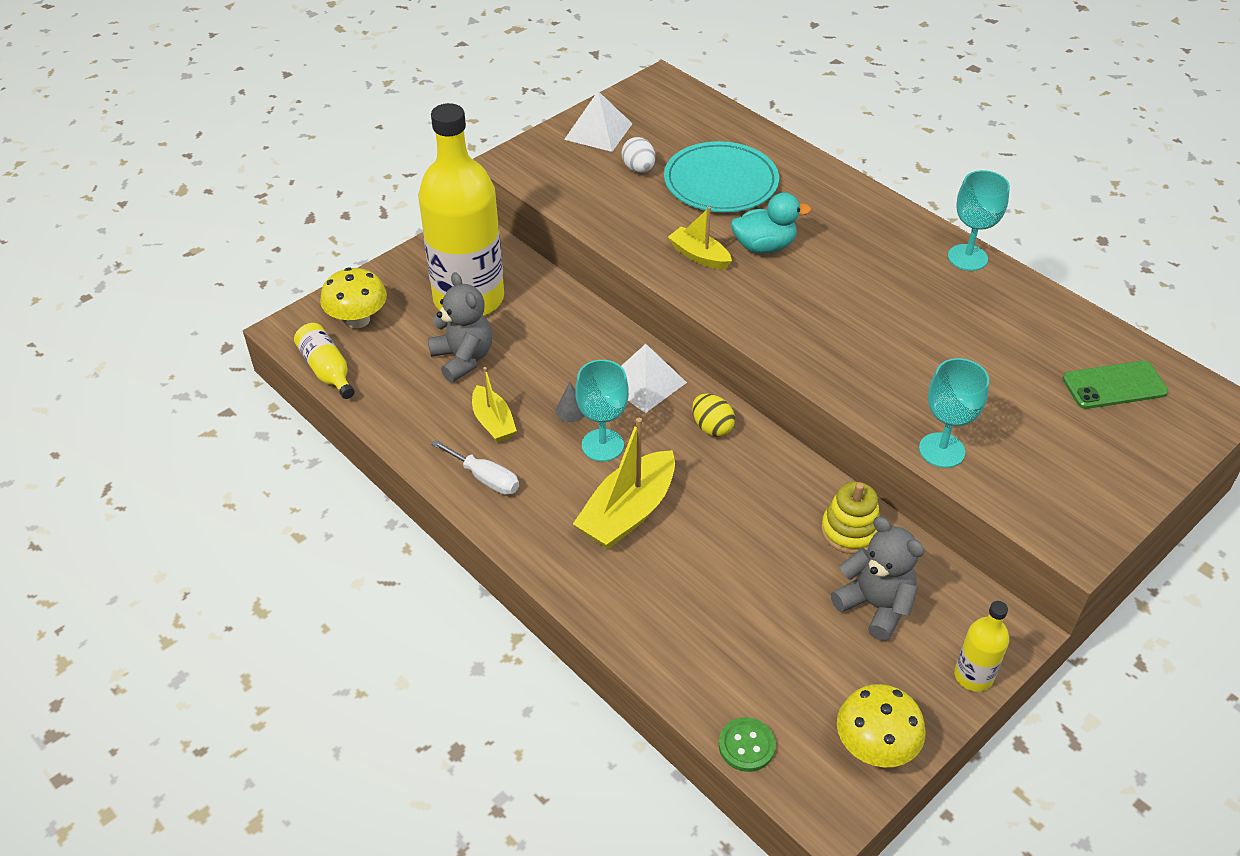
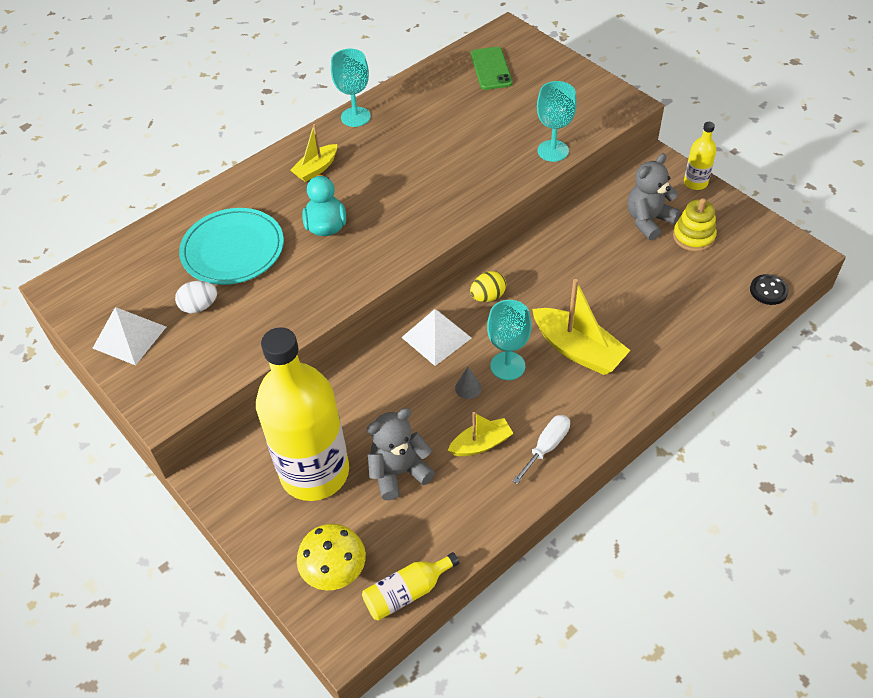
camera: 85 degrees left, 5 degrees up
(699, 256) = (333, 267): yellow boat -> yellow boat (316, 169)
(746, 746) = (768, 290): green button -> black button
(850, 531) = (586, 227): yellow stacking toy -> yellow stacking toy (693, 237)
(875, 747) = (755, 231): yellow mushroom -> none

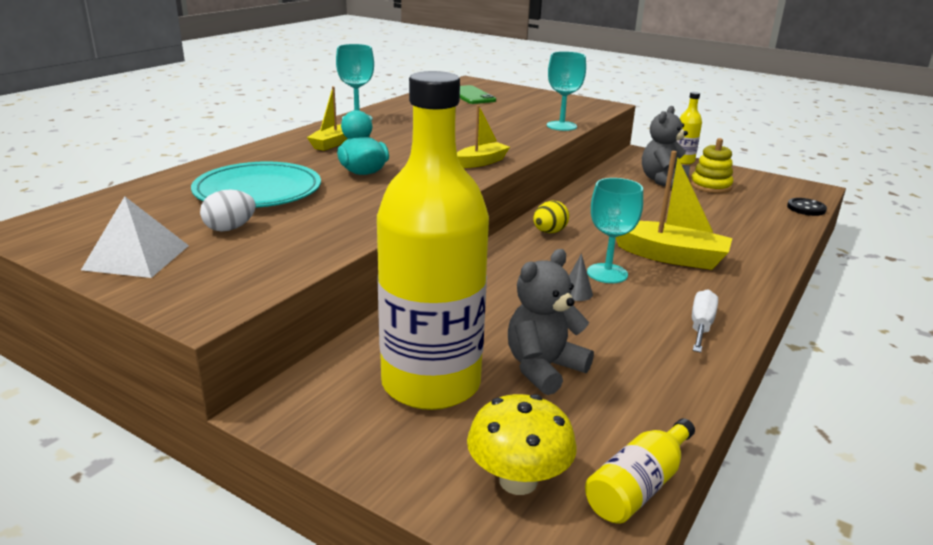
camera: 20 degrees left, 25 degrees down
(436, 337) = (514, 262): white pyramid -> none
(481, 444) = (625, 332): yellow boat -> yellow boat (481, 162)

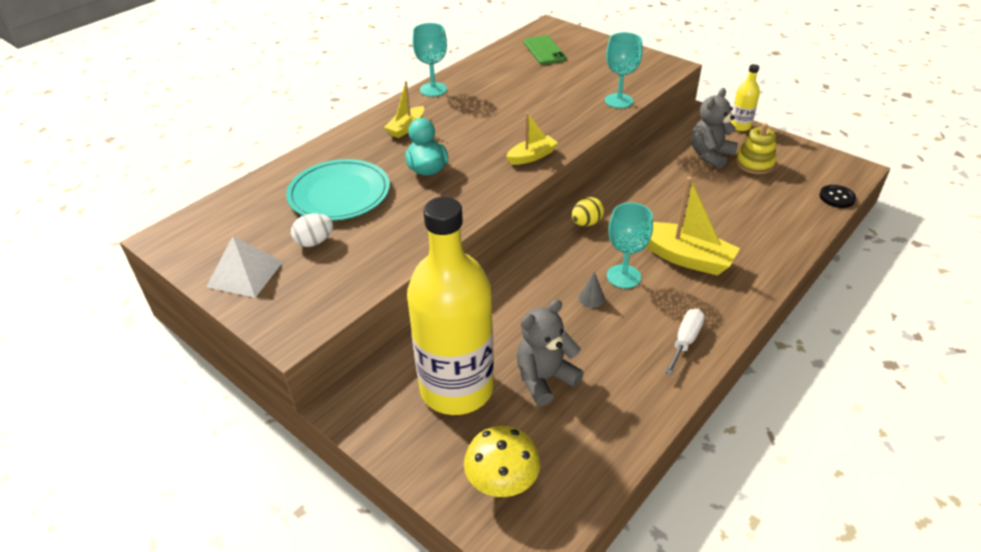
camera: 10 degrees right, 15 degrees up
(639, 486) = (586, 494): yellow bottle -> none

